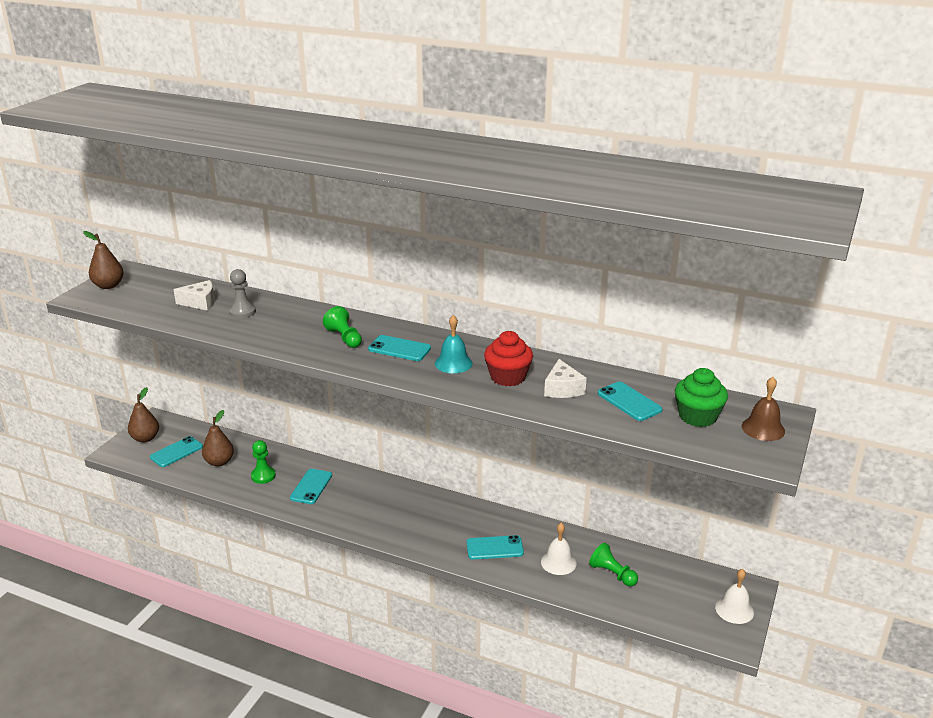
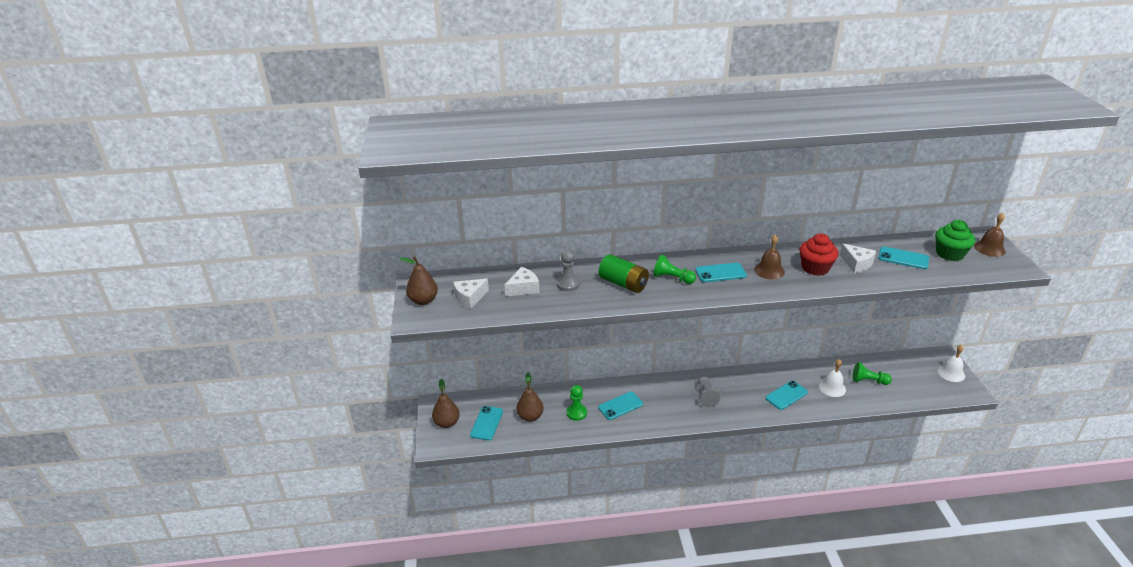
camera: 30 degrees left, 5 degrees up
(146, 295) = (470, 298): none -> white cheese
(291, 327) = (623, 284): none -> green battery
(311, 487) = (620, 406): turquoise phone -> turquoise phone turned 75 degrees clockwise
(406, 513) = (706, 396): none -> grey pawn
(453, 363) = (769, 270): turquoise bell -> brown bell

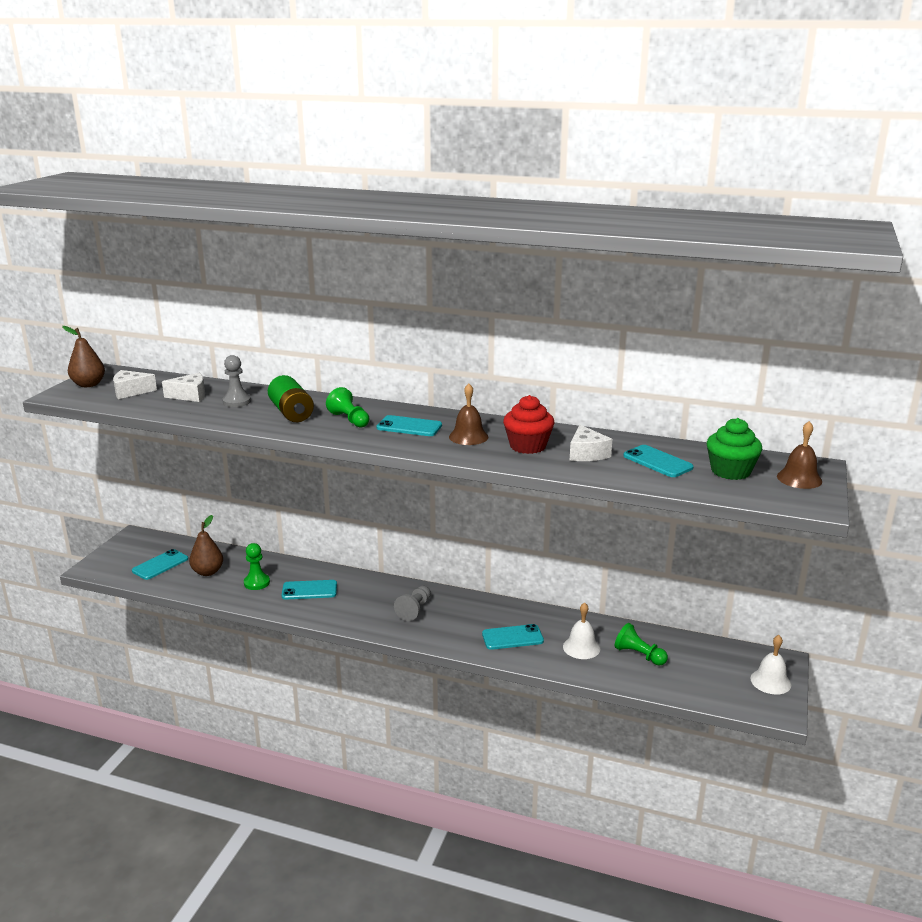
camera: 25 degrees right, 10 degrees down
(447, 423) = (125, 553): brown pear -> none

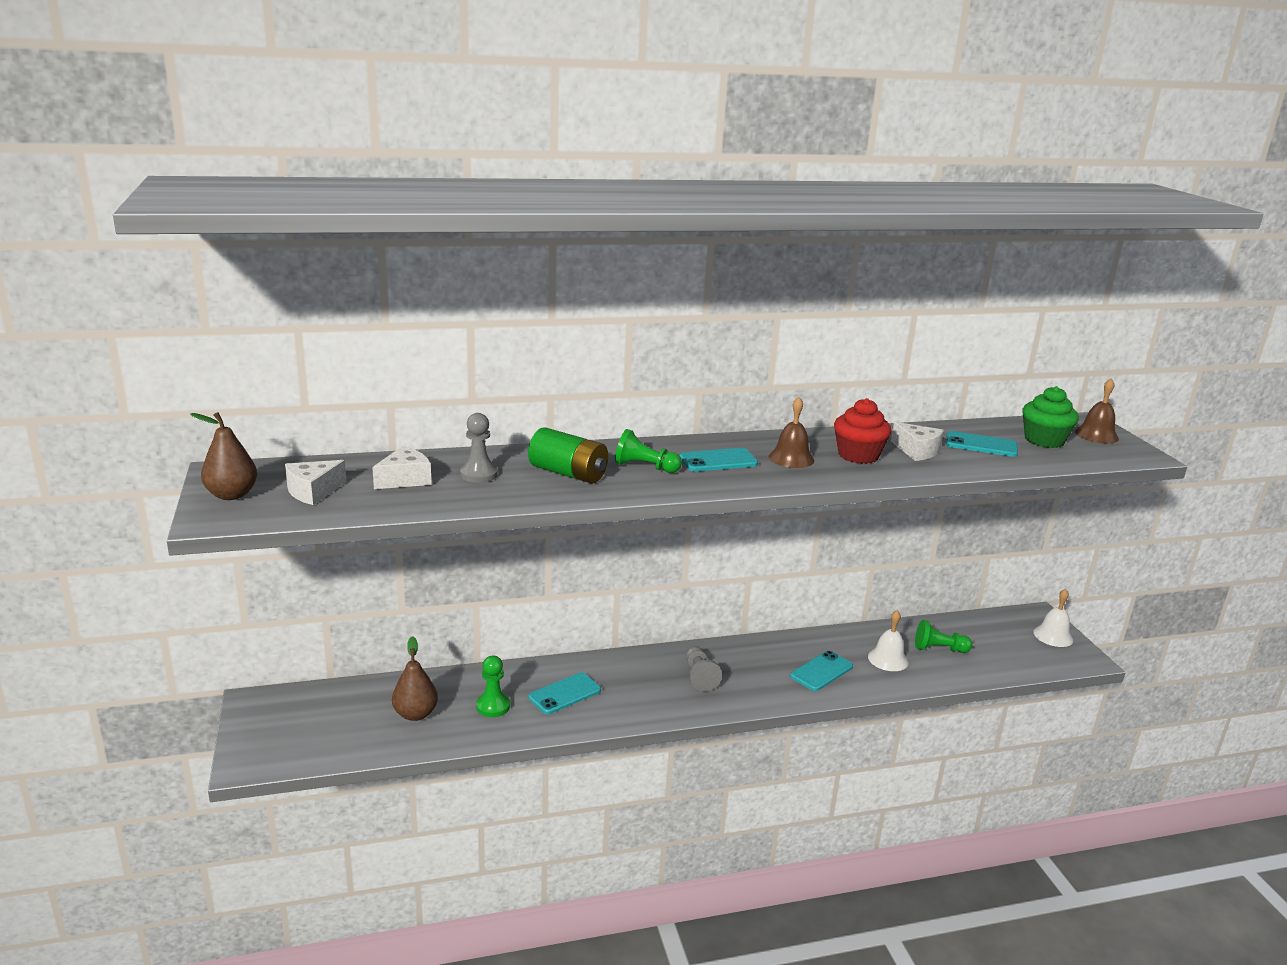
camera: 35 degrees left, 0 degrees up
(160, 565) = (340, 726): turquoise phone -> none

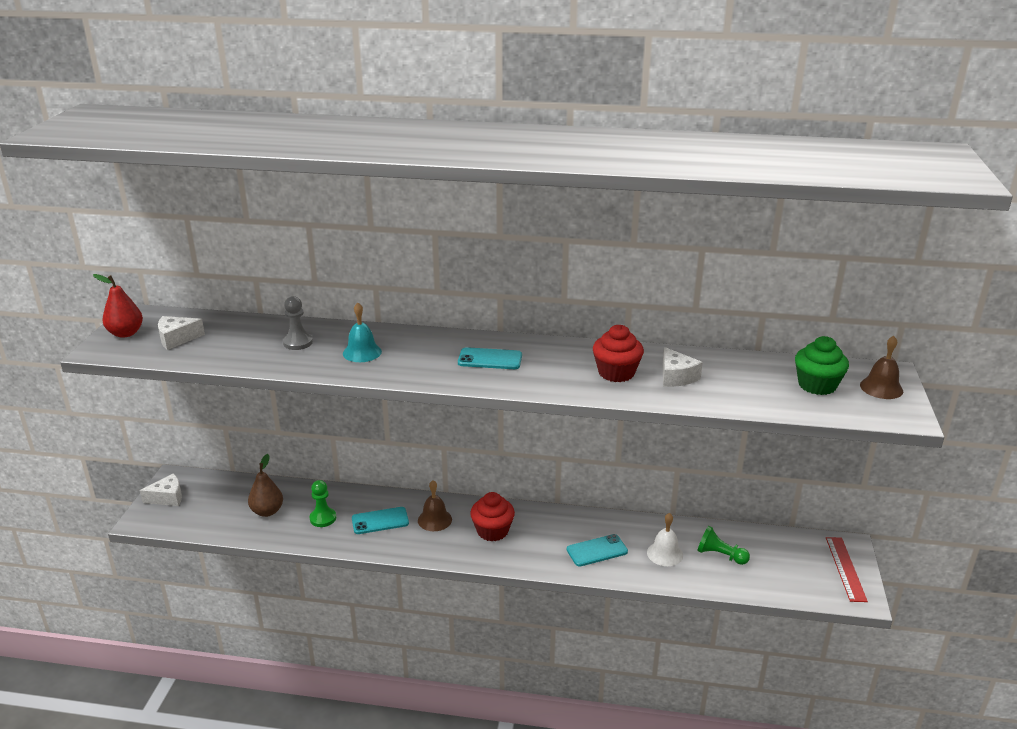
camera: 25 degrees right, 5 degrees up
(232, 495) = (126, 333): brown pear -> red pear
(405, 479) = (244, 339): white cheese -> white cheese (167, 497)
(568, 473) = (362, 352): green battery -> turquoise bell
(645, 467) = (425, 356): green pawn -> none
(699, 676) = (492, 531): grey pawn -> red cupcake
(791, 458) = (554, 366): brown bell -> brown bell (434, 520)
(981, 445) = (746, 380): turquoise phone -> none
(1053, 636) = (845, 568): white bell -> red ruler

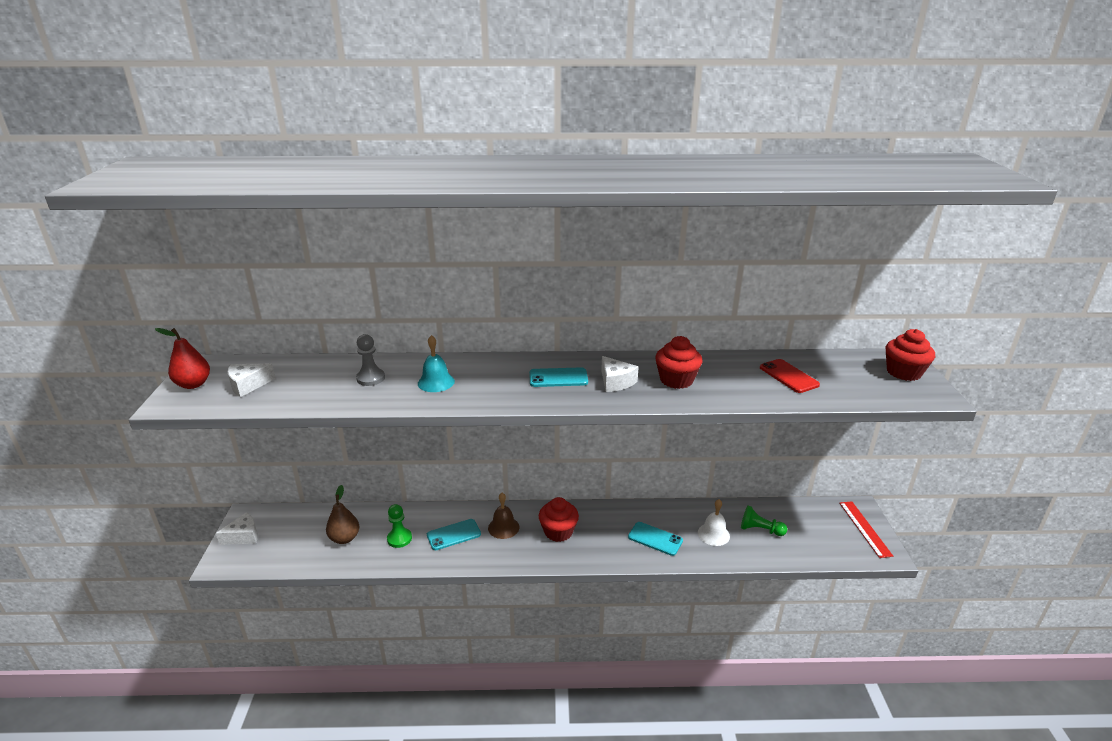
camera: 10 degrees left, 0 degrees up
(597, 551) = (655, 539): turquoise phone -> turquoise phone turned 60 degrees clockwise
(676, 377) = (730, 379): white cheese -> white cheese (615, 382)
(744, 380) = (788, 376): none -> red phone
(817, 385) = (851, 375): green cupcake -> none
(881, 388) = (903, 372): brown bell -> red cupcake

